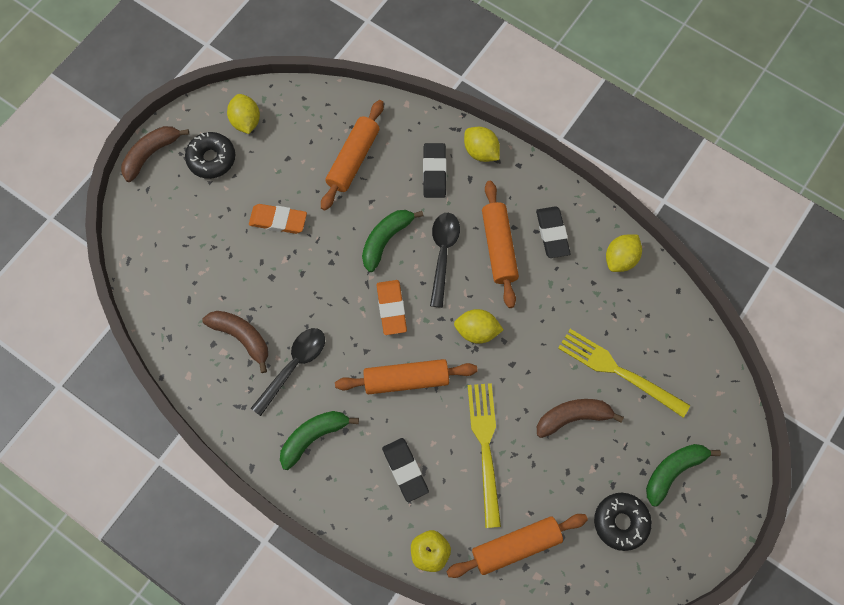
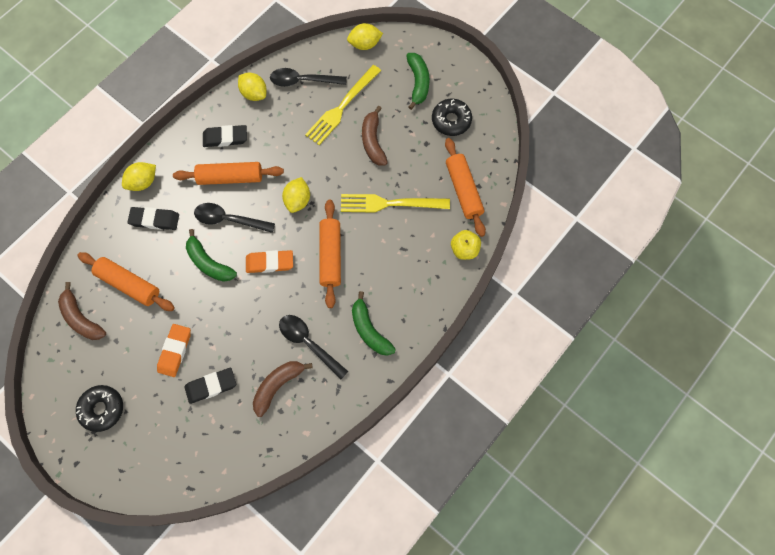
camera: 85 degrees left, 0 degrees up
(151, 154) = (85, 466): brown banana -> brown banana (81, 318)
(246, 121) = (70, 376): yellow lemon -> yellow lemon (365, 44)
(405, 470) = (402, 262): black eraser -> black eraser (211, 386)
(649, 317) = (303, 81): none -> black spoon
(673, 471) = (418, 83): green banana -> green banana turned 150 degrees counterclockwise

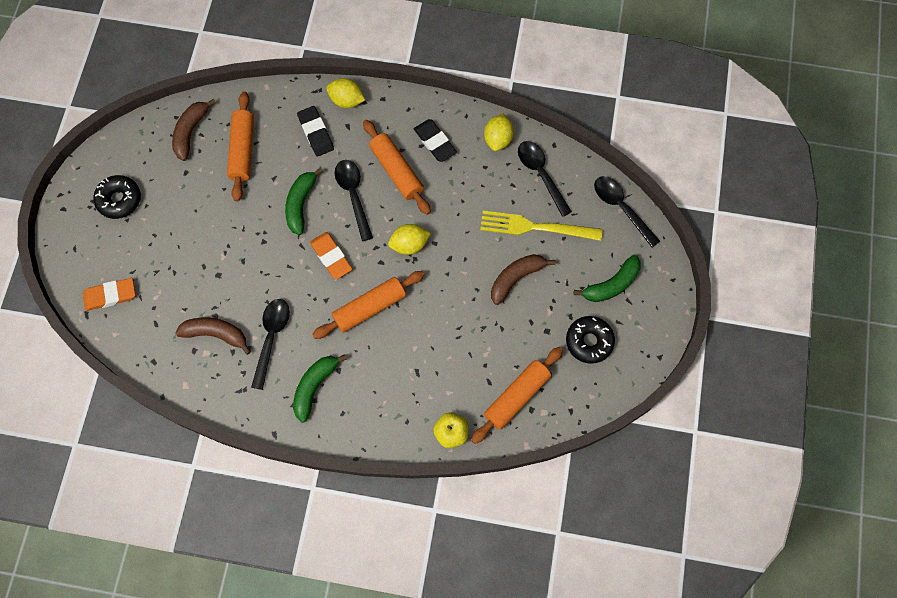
camera: 60 degrees right, 0 degrees up
(175, 351) = (202, 226): orange eraser -> orange eraser (110, 295)
(211, 386) = (186, 276): black eraser -> none
(365, 44) = (621, 208): yellow lemon -> black spoon
(390, 203) = (458, 332): yellow fork -> none

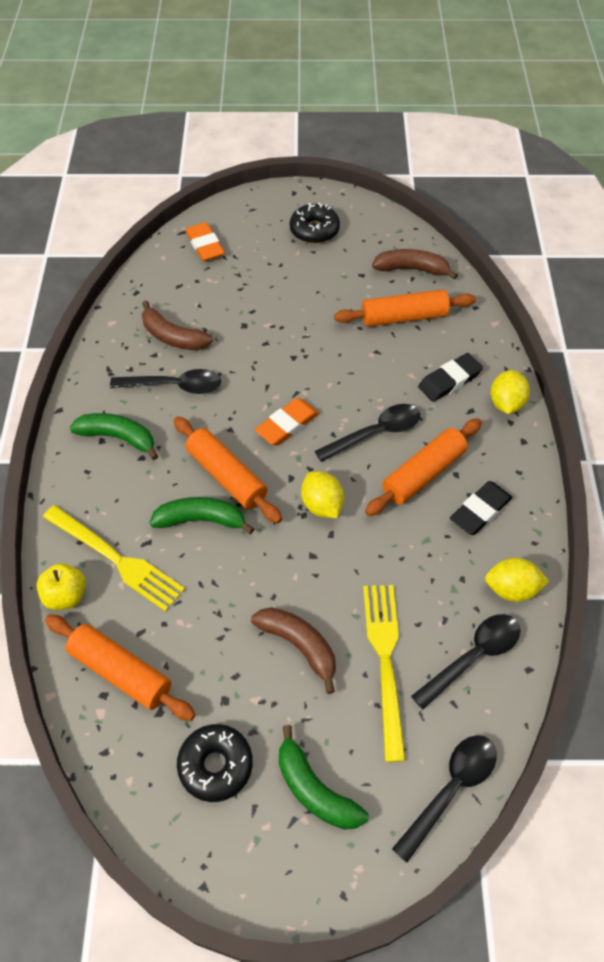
camera: 80 degrees right, 15 degrees down
(216, 334) = (173, 337): brown banana -> brown banana turned 120 degrees clockwise
(301, 204) = (350, 383): green banana -> green banana (201, 520)
(427, 395) = (116, 559): none -> yellow fork

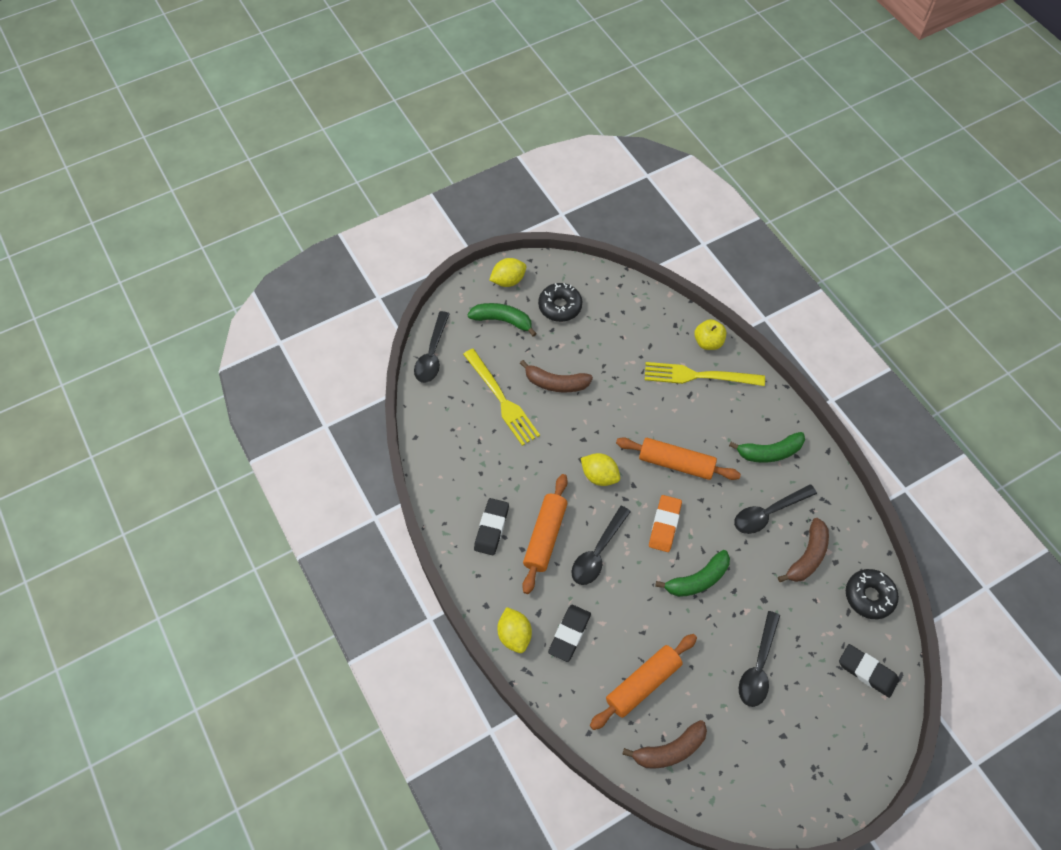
camera: 150 degrees right, 5 degrees up
(120, 672) = (643, 321): orange rolling pin -> none
(173, 337) = (807, 556): brown banana -> brown banana turned 120 degrees clockwise
(201, 520) = (668, 425): green banana -> green banana (697, 580)
(205, 245) = (867, 671): orange eraser -> black eraser
(314, 230) = (789, 751): black donut -> black donut (869, 596)
(472, 657) = (451, 427): black spoon -> black spoon (758, 666)
(511, 589) = (446, 482): yellow lemon -> yellow lemon (508, 280)

